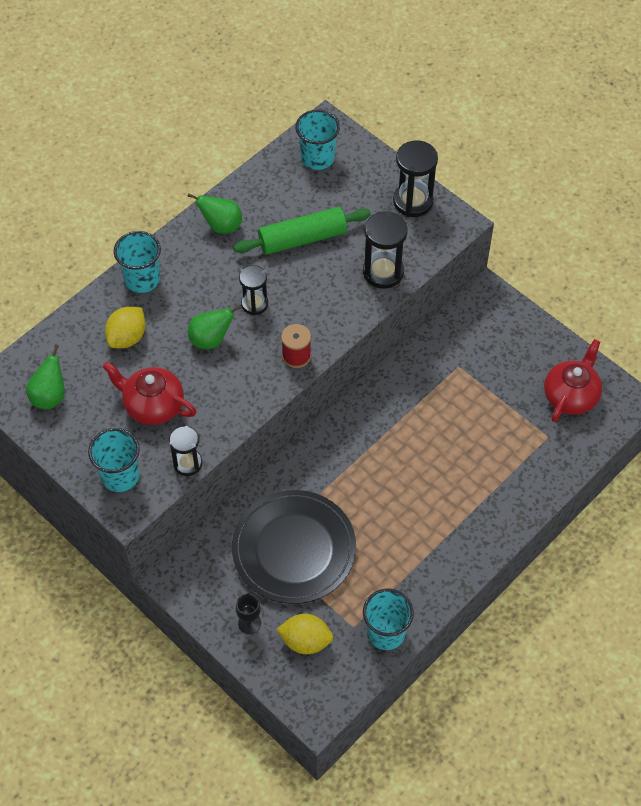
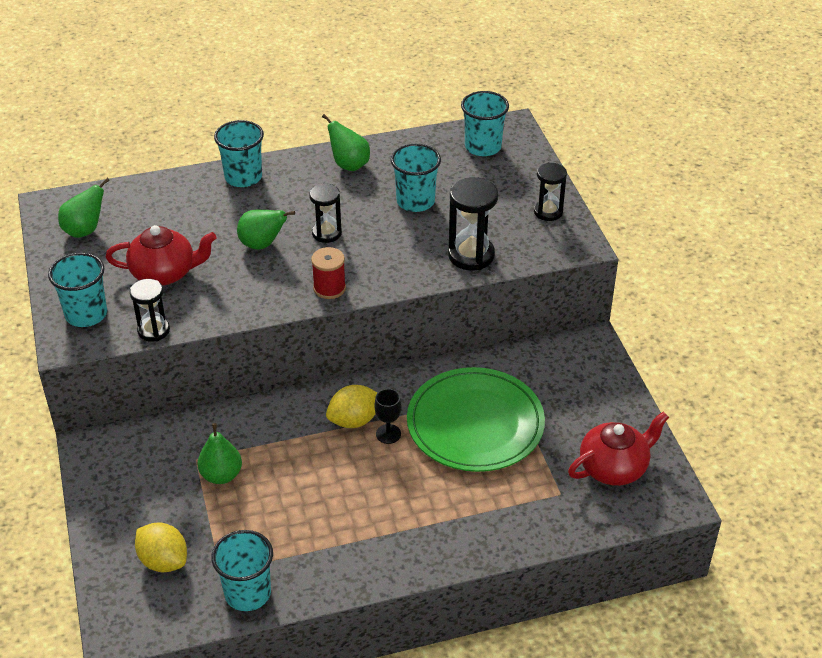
camera: 30 degrees right, 15 degrees down
(127, 337) = (191, 214): yellow lemon -> yellow lemon (354, 420)
(153, 405) = (165, 273): red teapot -> red teapot turned 120 degrees clockwise
(249, 623) = (125, 519): black goblet -> black goblet (388, 434)
(294, 549) = (221, 475): black plate -> green pear
(302, 239) = (415, 201): green rolling pin -> turquoise cup
(413, 201) = (548, 212): black hourglass -> black hourglass, size x0.65
(449, 408) = (475, 423): none -> green plate

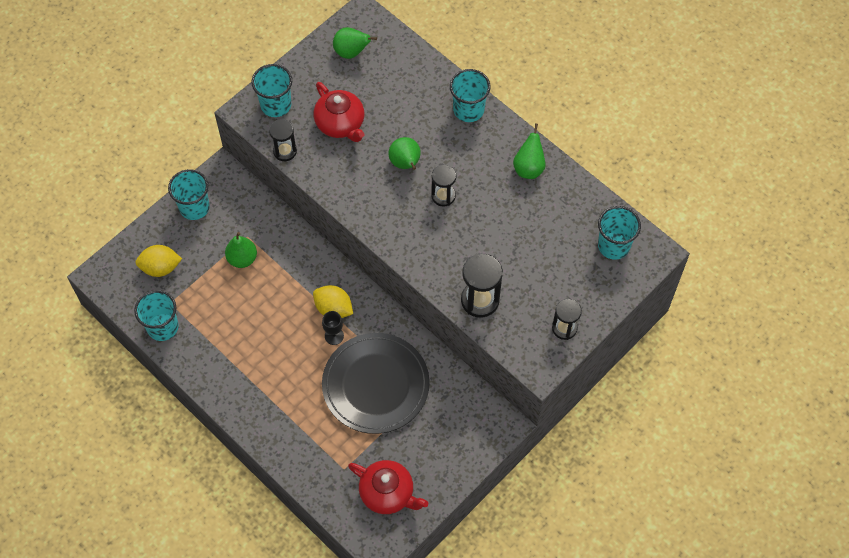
camera: 60 degrees right, 20 degrees up
(163, 561) = (160, 267): yellow lemon -> yellow lemon turned 75 degrees clockwise
(329, 288) = (388, 229): red spool -> none
(415, 201) = (516, 233): turquoise cup -> turquoise cup (194, 207)
(475, 423) = (375, 385): green plate -> black plate

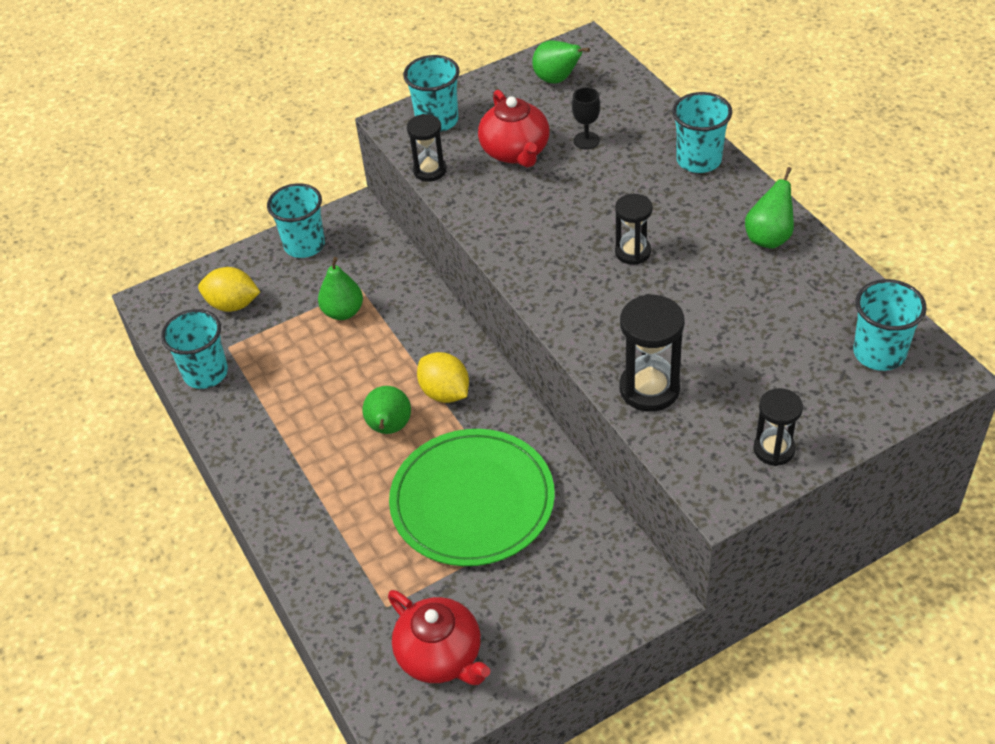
camera: 20 degrees right, 15 degrees down
(334, 336) = (434, 426): black goblet -> black goblet (586, 140)
(375, 385) = (472, 501): black plate -> green plate
(405, 164) = (590, 207): green pear -> green pear (389, 428)

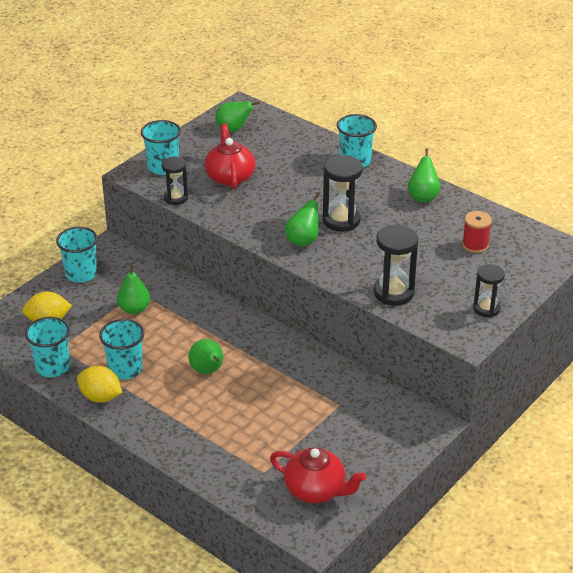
camera: 25 degrees left, 10 degrees down
(445, 393) = (235, 342): yellow lemon -> yellow lemon (100, 397)
(472, 501) = (289, 399): green plate -> none
(516, 152) = (230, 177): red teapot -> red teapot turned 150 degrees counterclockwise
(564, 273) = (303, 240): none -> green pear
(586, 140) = (274, 162): black goblet -> none
(633, 252) = (341, 220): black hourglass -> black hourglass, size x1.54
(808, 335) = (475, 245): none -> red spool
(879, 353) = (521, 246): turquoise cup -> turquoise cup (125, 369)

